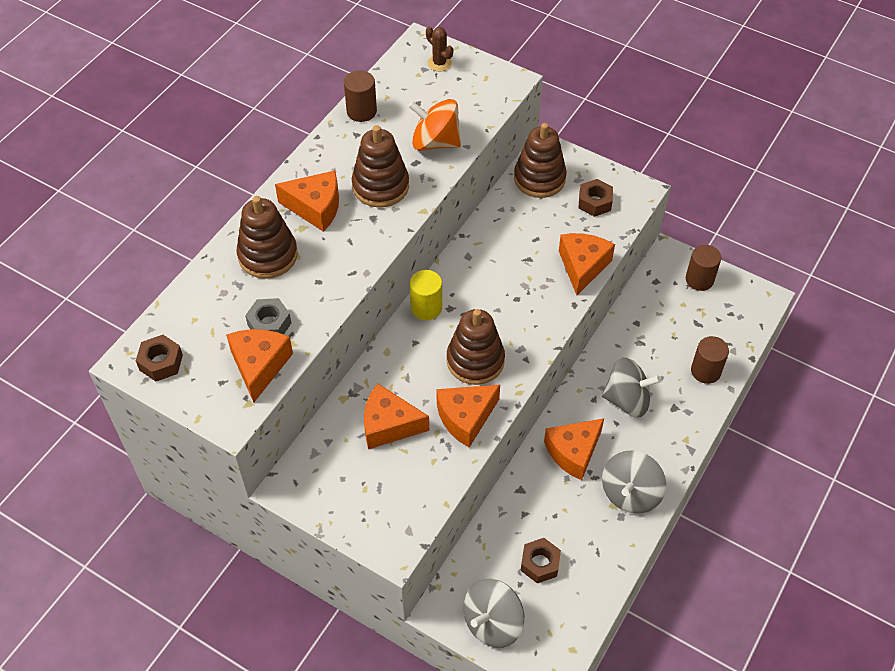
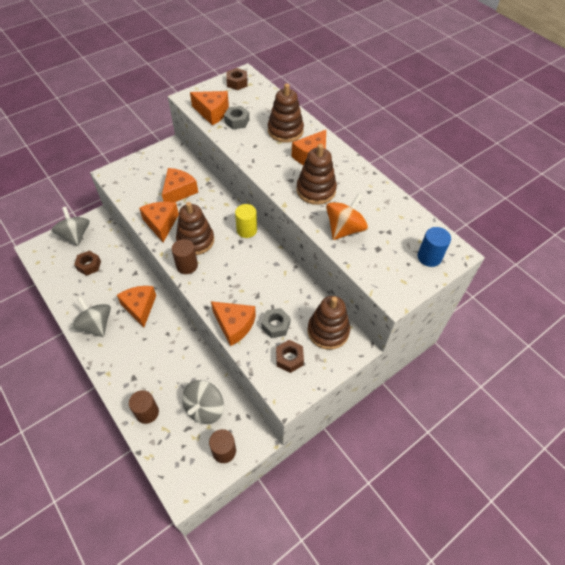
camera: 110 degrees right, 0 degrees up
(361, 111) = (390, 199): brown cylinder -> brown cylinder (187, 265)
(439, 63) = (429, 257): brown cactus -> blue cylinder
(560, 227) = (276, 325): none -> grey nut
(627, 400) = (155, 352): grey spinning top -> grey spinning top (204, 408)

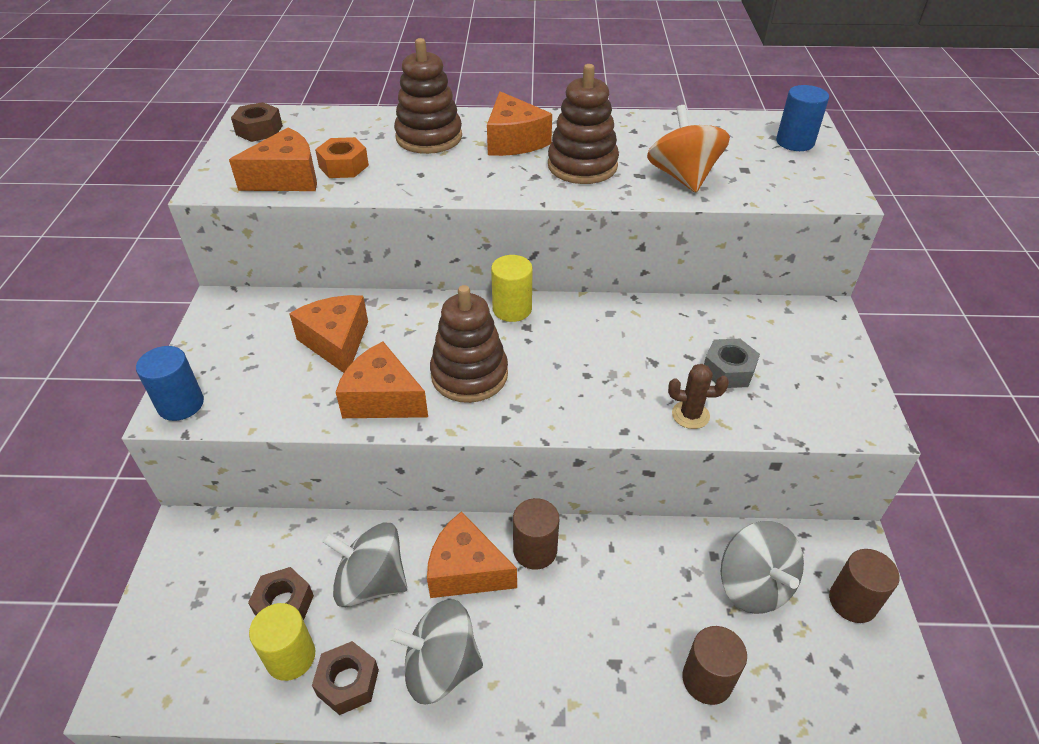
camera: 50 degrees left, 10 degrees down
(72, 281) = (290, 657): none -> yellow cylinder
(75, 235) = (181, 590): grey spinning top -> grey spinning top (371, 582)
(114, 174) = (181, 404): none -> blue cylinder
(187, 265) = (512, 411): brown cylinder -> brown cylinder (535, 550)
(234, 325) = (690, 415): orange cheese -> brown cactus
(237, 121) = (344, 166): grey nut -> orange nut
(289, 358) = (801, 386): brown nut -> brown nut (348, 682)
(328, 331) = (779, 325): brown stacking toy -> none

